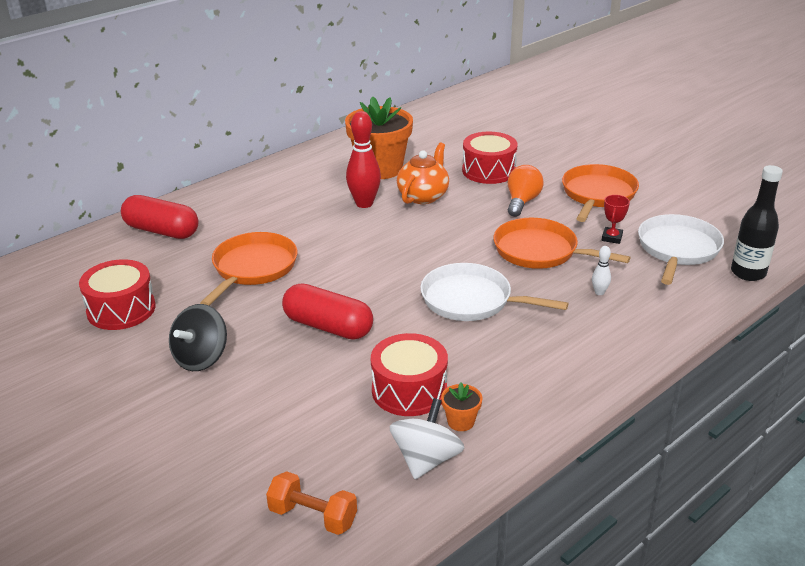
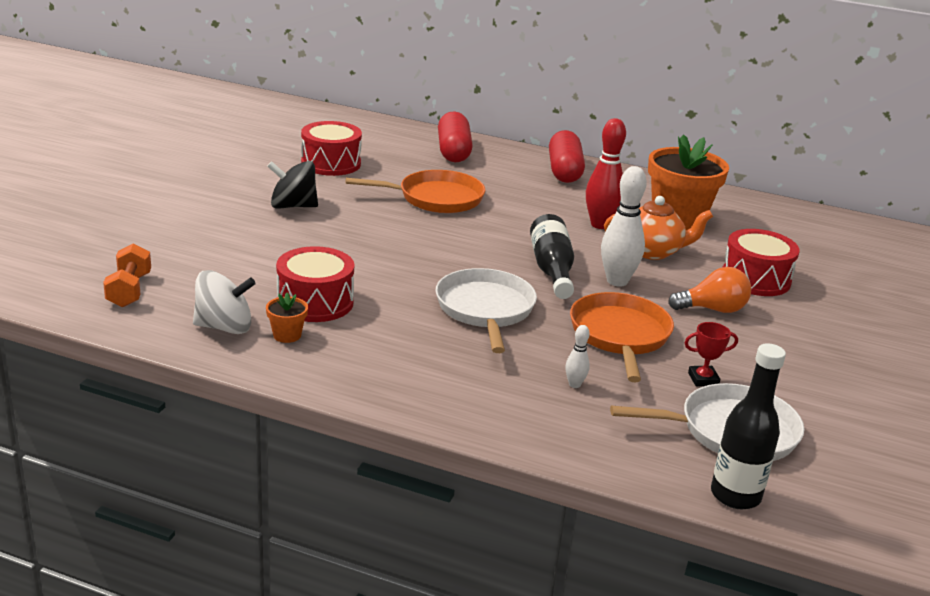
camera: 60 degrees right, 5 degrees down
(328, 326) = (379, 248): red capsule -> red capsule (564, 171)
(425, 249) = (551, 270): none -> black bottle
(460, 226) = (617, 281): none -> white bowling pin
(597, 194) = (794, 357): orange pan -> none

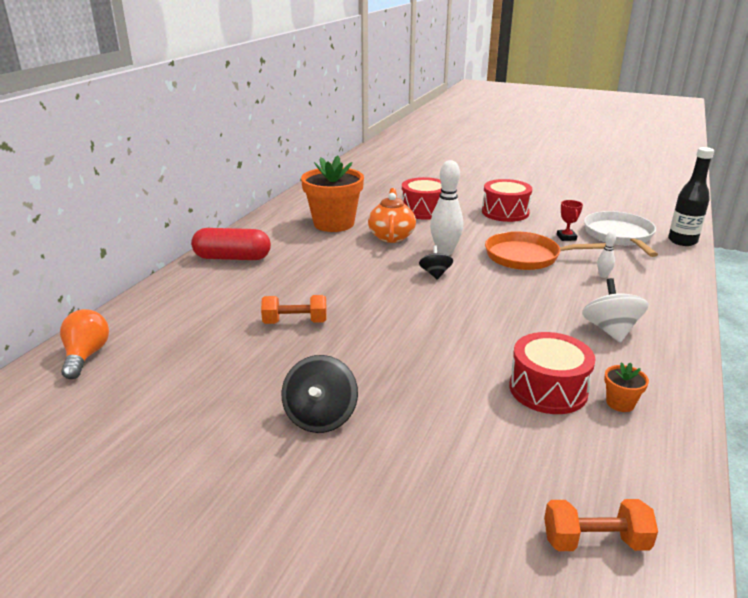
camera: 85 degrees left, 0 degrees up
(224, 327) = (631, 446): white spinning top -> white spinning top (610, 330)
(331, 163) = (187, 393): red drum -> red drum (505, 212)
(436, 198) = (295, 322): orange pan -> orange dumbbell
(453, 151) = (169, 310): red capsule -> none
(485, 310) = (516, 303): white pan -> none
(551, 270) = (435, 274): black bottle -> black spinning top
(600, 225) = (347, 251): red bowling pin -> none
(712, 309) = (473, 226): orange light bulb -> orange light bulb (86, 356)

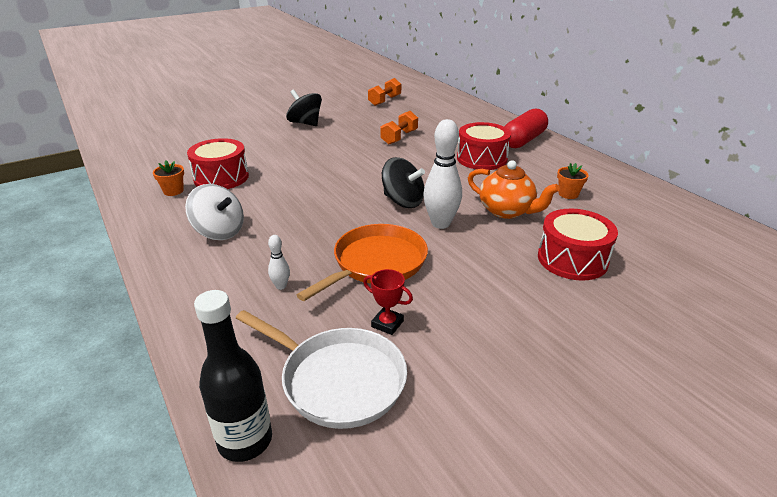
camera: 125 degrees right, 5 degrees up
(86, 356) = (432, 94): orange light bulb -> none
(334, 223) = (568, 194): orange flower pot -> orange flower pot, size x0.41
(435, 274) = (403, 201): black spinning top -> black spinning top, size x1.56
(505, 212) = (516, 321): red drum -> red drum (482, 159)
(595, 541) = (148, 145): orange dumbbell -> orange dumbbell (385, 101)

